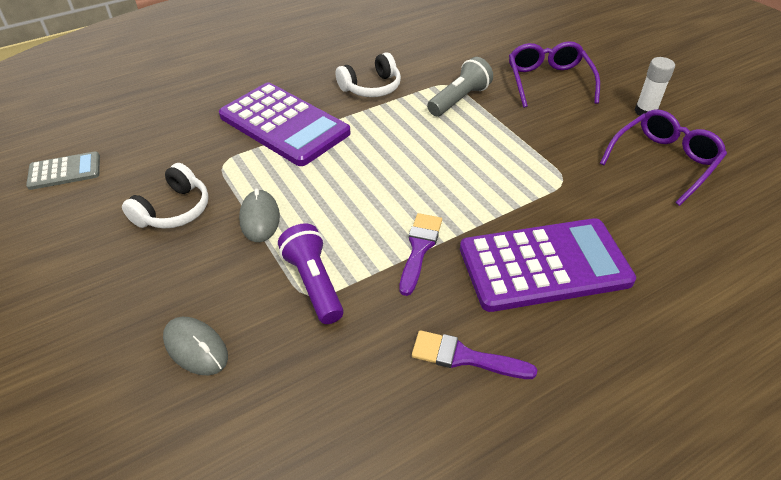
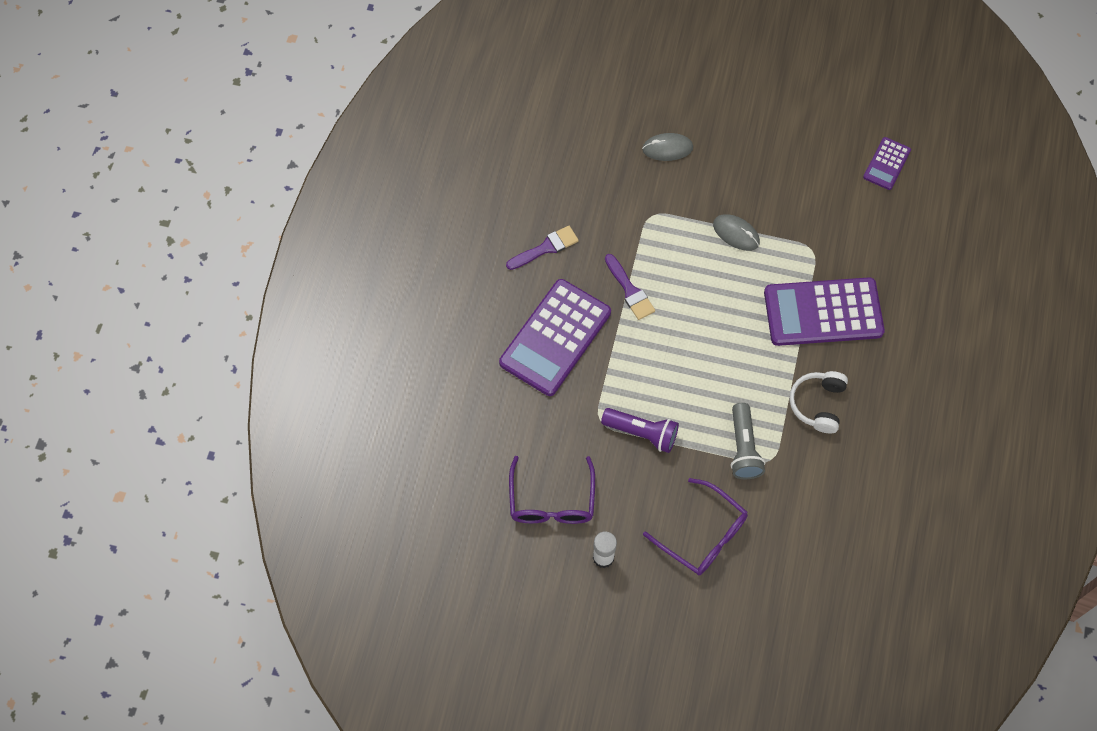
camera: 135 degrees right, 20 degrees up
(64, 171) = (886, 164): grey calculator -> purple calculator
(174, 210) = (787, 197): white headphones -> none
(314, 283) = (657, 223): purple flashlight -> purple flashlight (642, 433)

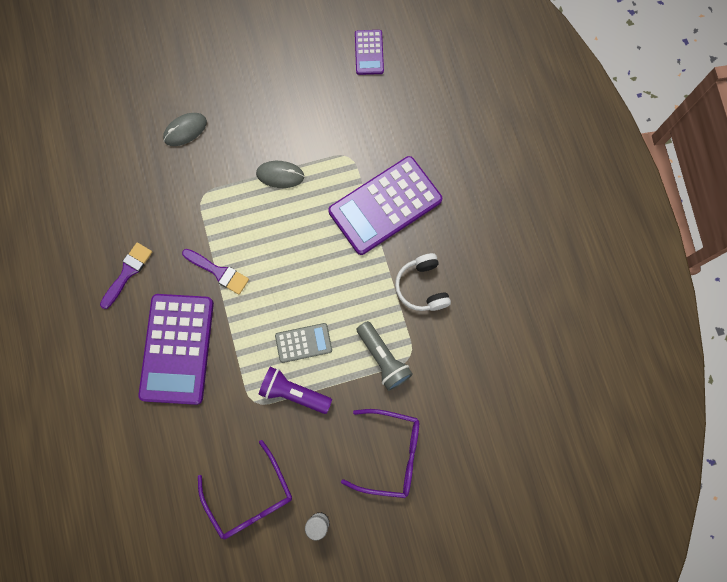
camera: 30 degrees left, 10 degrees up
(642, 433) = (294, 393): purple flashlight -> purple flashlight turned 150 degrees counterclockwise
(675, 394) = (303, 343): none -> grey calculator

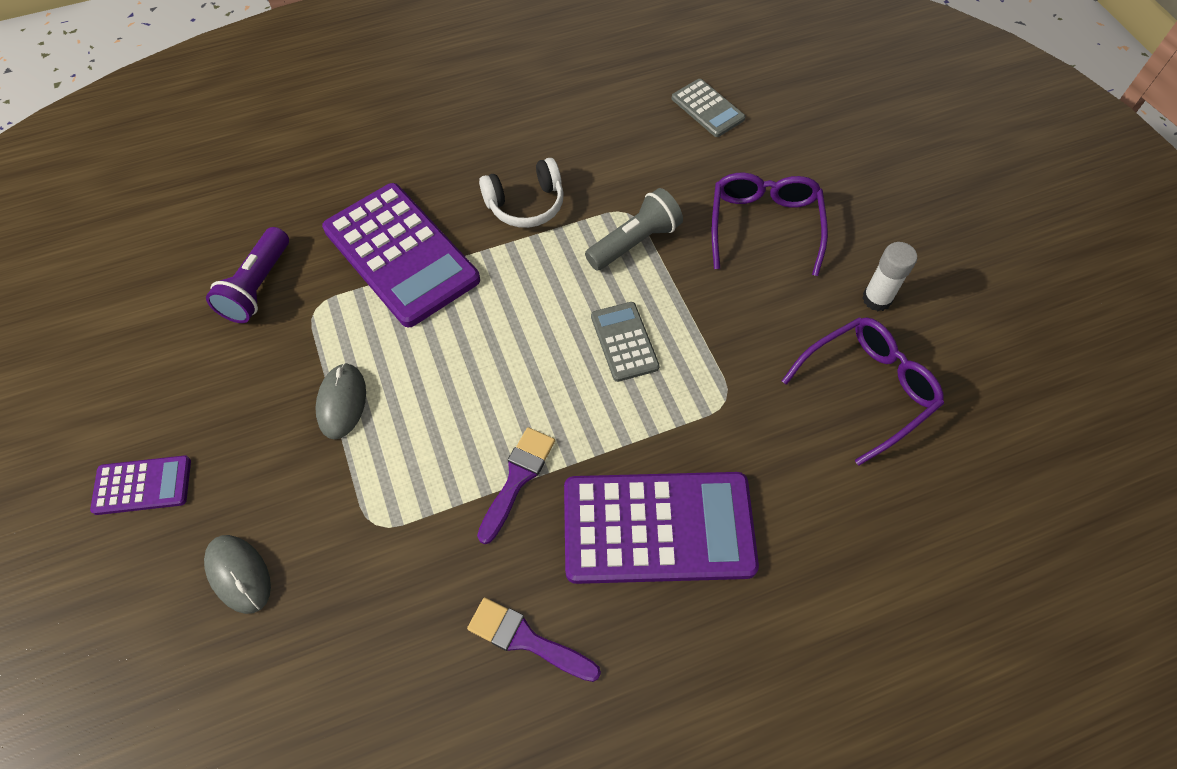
camera: 95 degrees left, 15 degrees down
(294, 393) = (702, 347): purple flashlight -> purple flashlight (258, 286)
(369, 52) = (129, 294): purple calculator -> purple calculator (142, 486)
(509, 430) = (707, 109): none -> grey calculator

